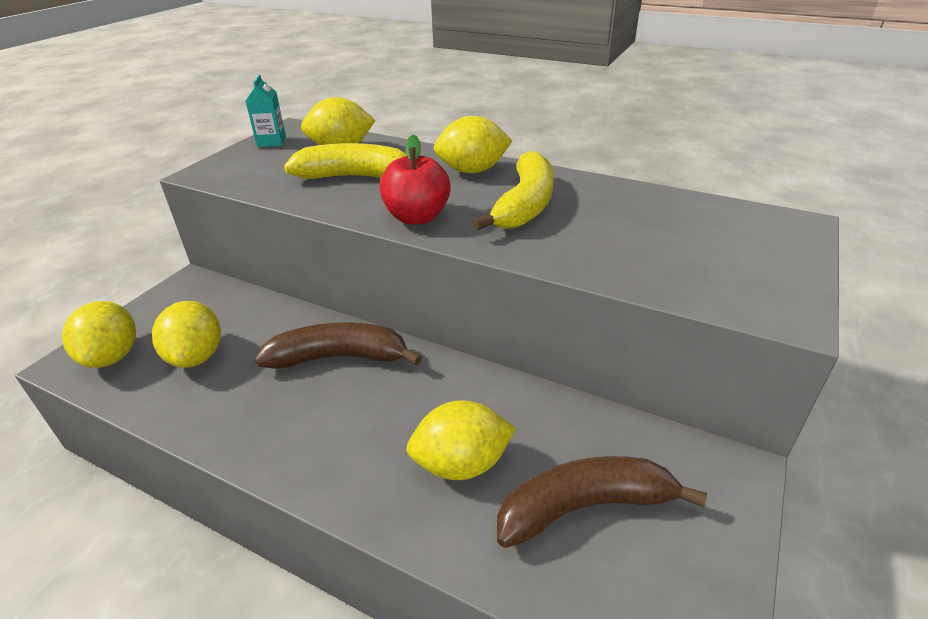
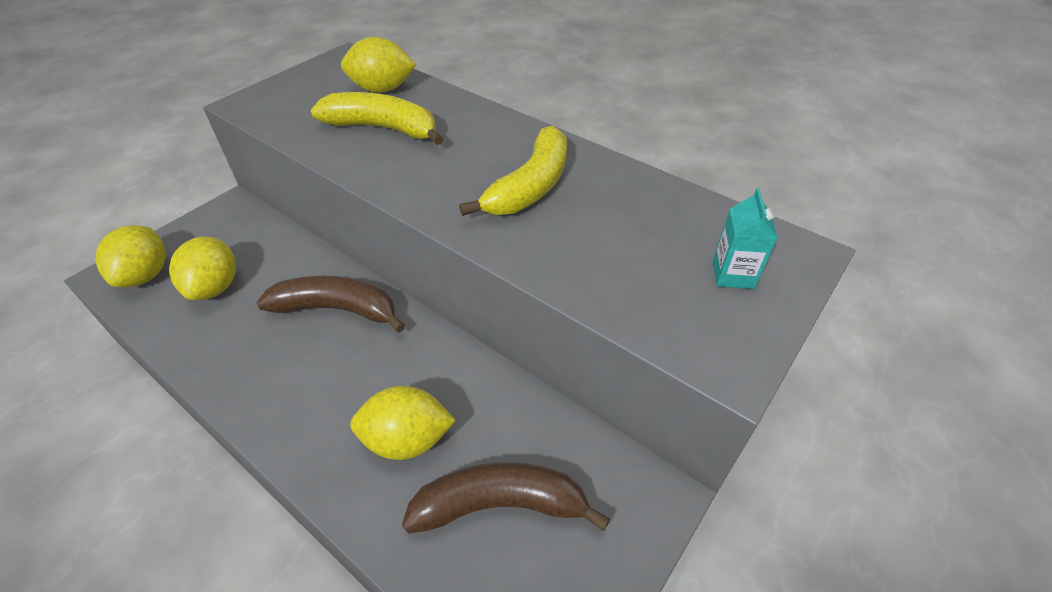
camera: 10 degrees right, 10 degrees up
(271, 141) = (320, 72): turquoise carton -> turquoise carton (733, 274)
(417, 217) = (419, 187): red apple -> none
(472, 171) = (498, 135): yellow lemon -> none

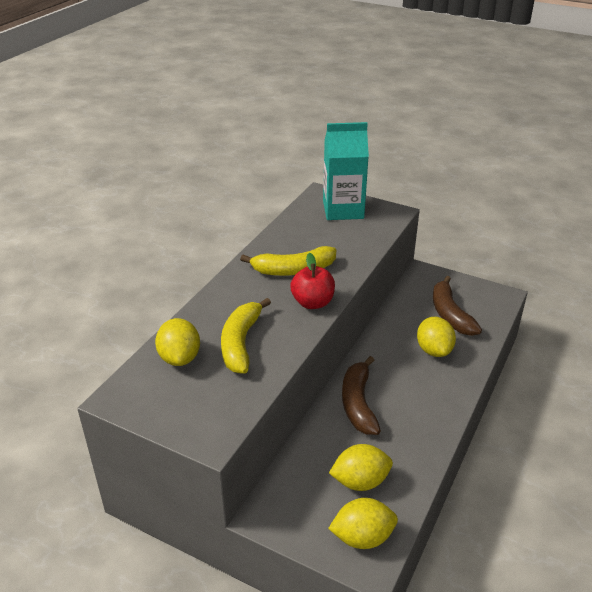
camera: 100 degrees left, 10 degrees down
(438, 195) = (312, 302): none -> red apple
(530, 186) = (293, 270): yellow banana -> yellow banana turned 150 degrees clockwise
(733, 274) = (343, 210): turquoise carton -> turquoise carton, size x2.18

